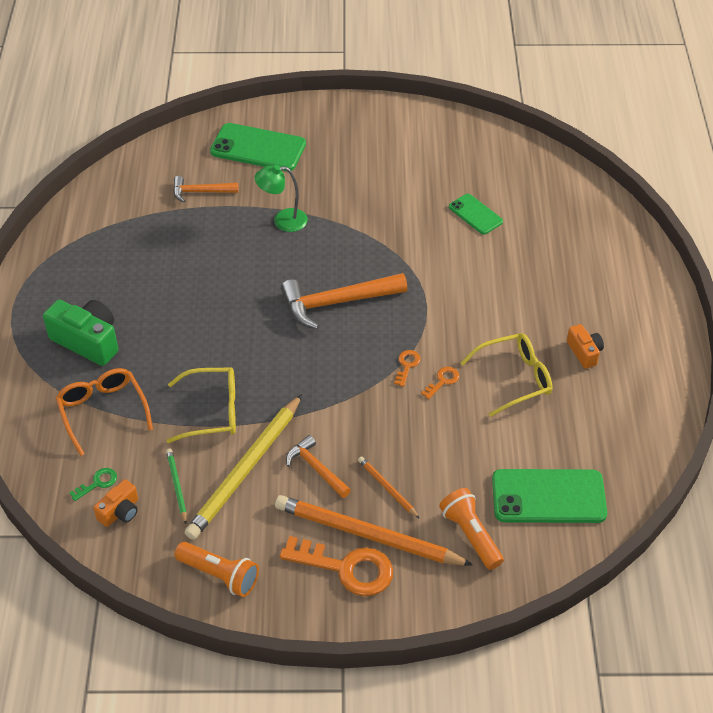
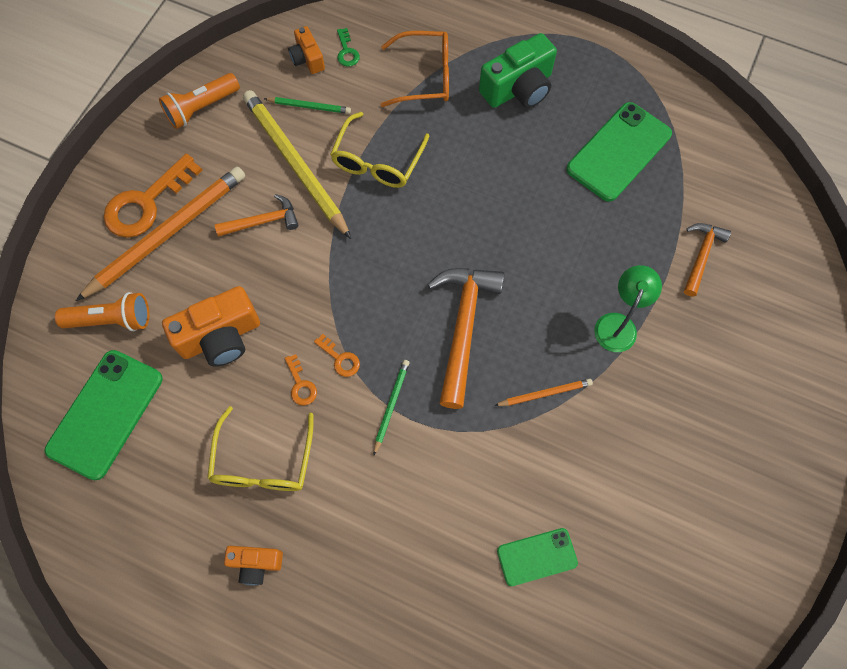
camera: 115 degrees right, 20 degrees up
(258, 148) = (761, 346): green phone -> green phone (619, 152)
(387, 488) = (205, 271): orange pencil -> orange pencil (544, 393)
(424, 322) = (391, 405): none -> green pencil
(437, 450) = (220, 337): none -> orange camera

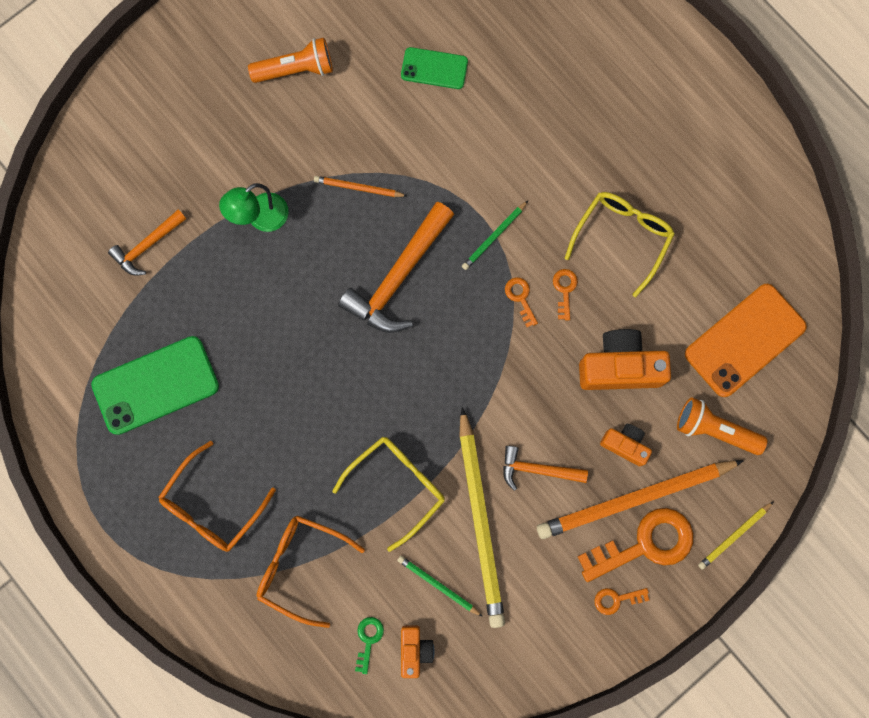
camera: 155 degrees left, 10 degrees up
(68, 240) = (734, 536): none -> yellow pencil
(105, 414) = (744, 340): green phone -> orange phone
(157, 154) = (616, 599): none -> orange key
(201, 108) = (551, 637): orange flashlight -> orange flashlight (296, 69)
(256, 563) = (657, 160): orange camera -> orange camera (625, 445)
(518, 88) = (212, 505): green camera -> orange glasses

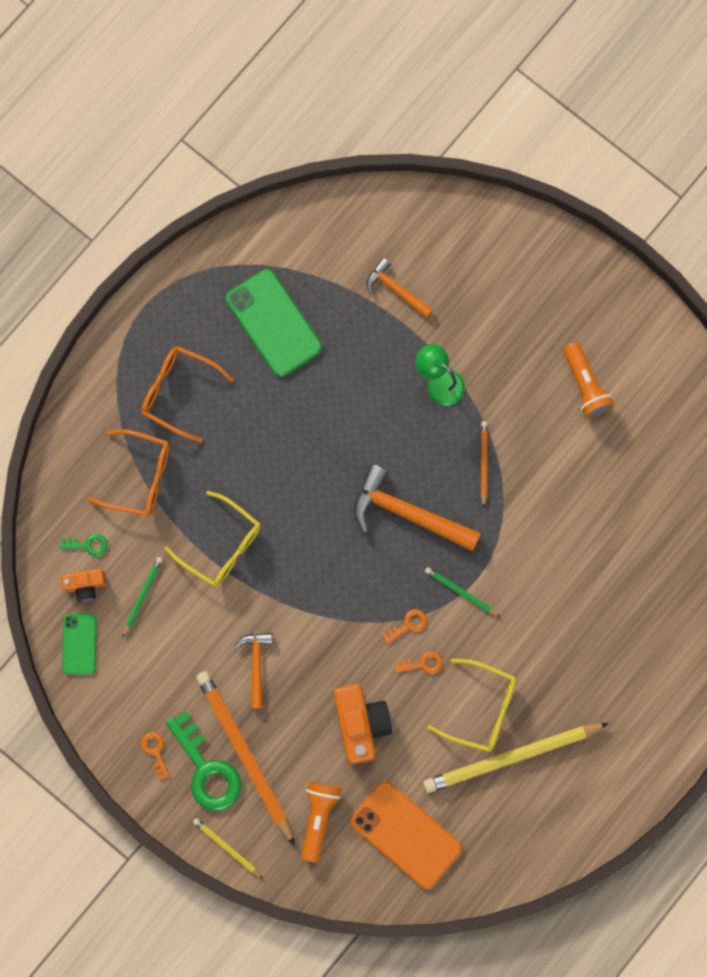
camera: 80 degrees right, 0 degrees up
(301, 566) = (139, 476): orange glasses -> orange glasses turned 90 degrees clockwise
(434, 68) = (611, 510): green phone -> green phone (79, 644)
(481, 520) = (204, 623): yellow pencil -> yellow pencil (512, 757)
(625, 445) = (291, 739): orange camera -> none
(645, 544) = (207, 770): orange key -> green key

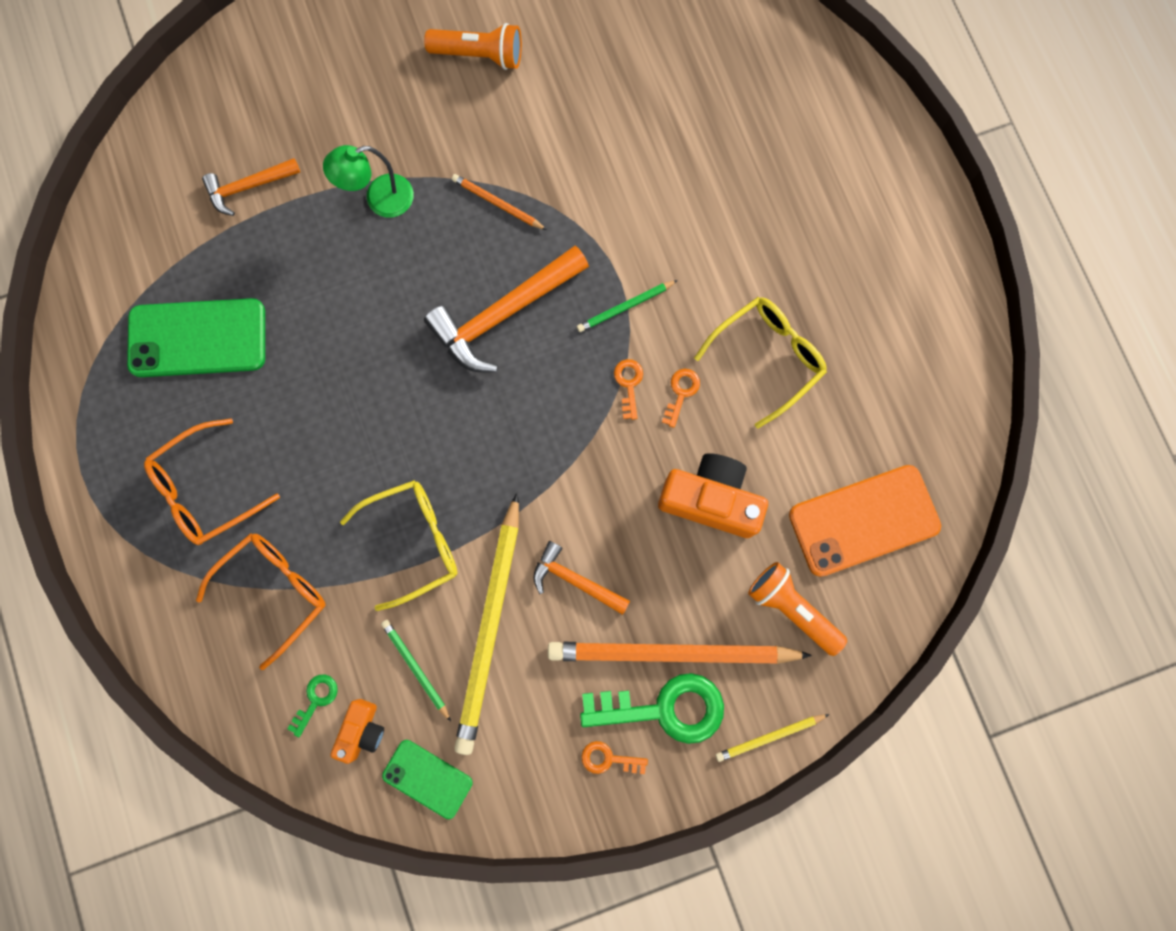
camera: 60 degrees left, 0 degrees up
(512, 757) = (840, 355): yellow pencil -> yellow pencil (491, 626)

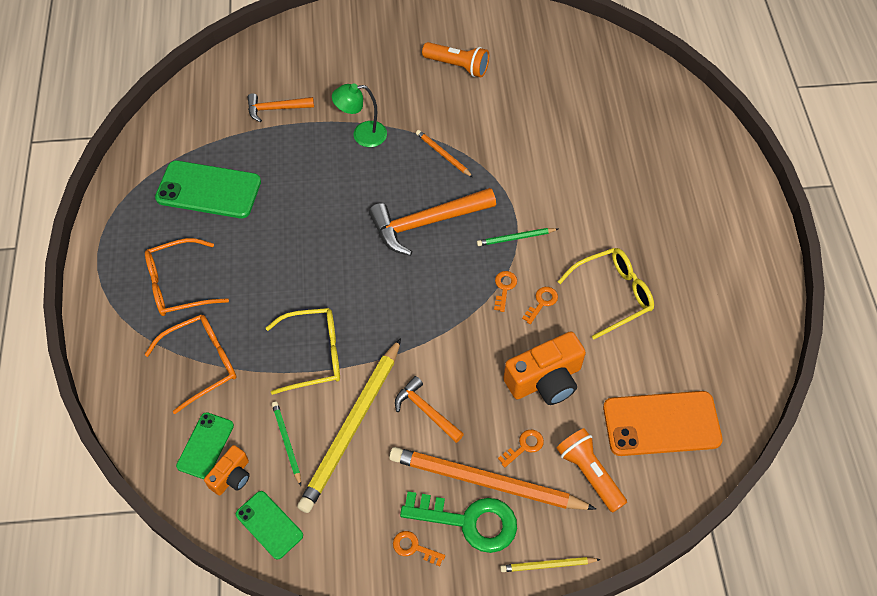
camera: 15 degrees right, 20 degrees down
(316, 699) = (205, 445): green key -> green phone
(706, 595) = (524, 446): none -> orange key
(710, 499) = (545, 380): orange camera -> orange camera turned 120 degrees clockwise

